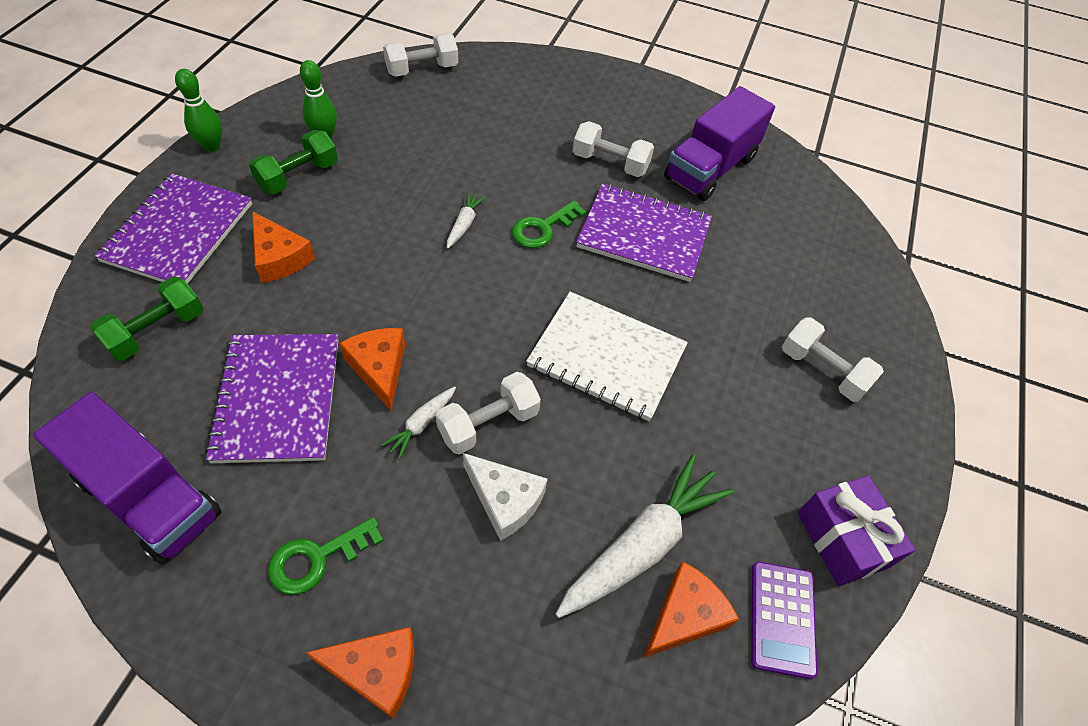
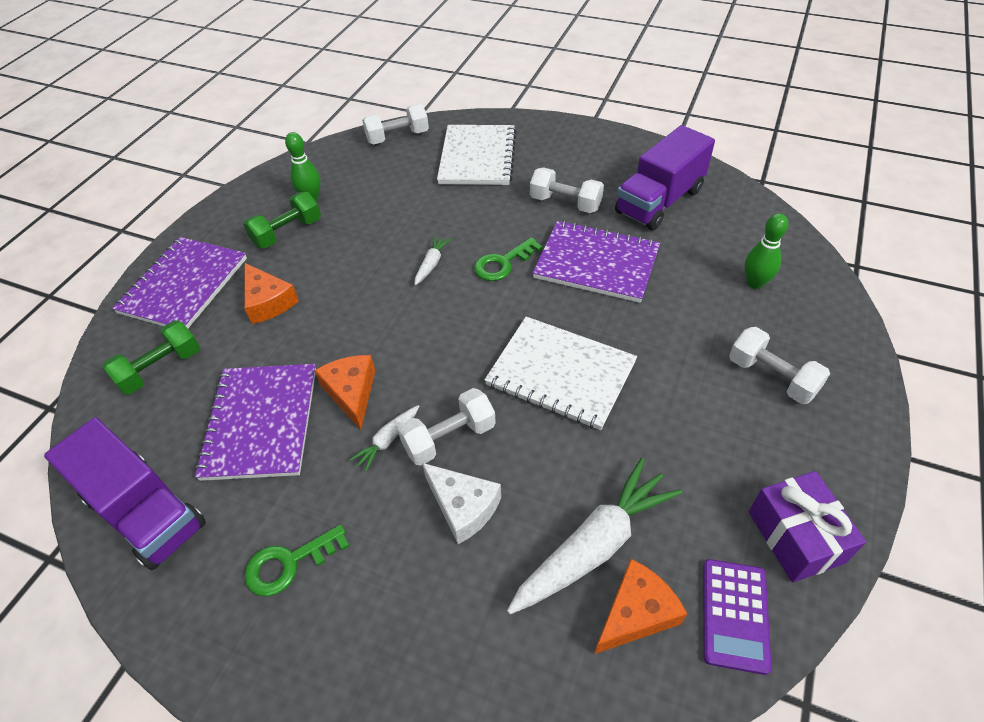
camera: 10 degrees right, 5 degrees down
(211, 146) = (215, 213): green bowling pin -> green bowling pin (755, 283)
(376, 671) = (339, 667): orange cheese -> none
(513, 101) = (477, 157): none -> white notebook

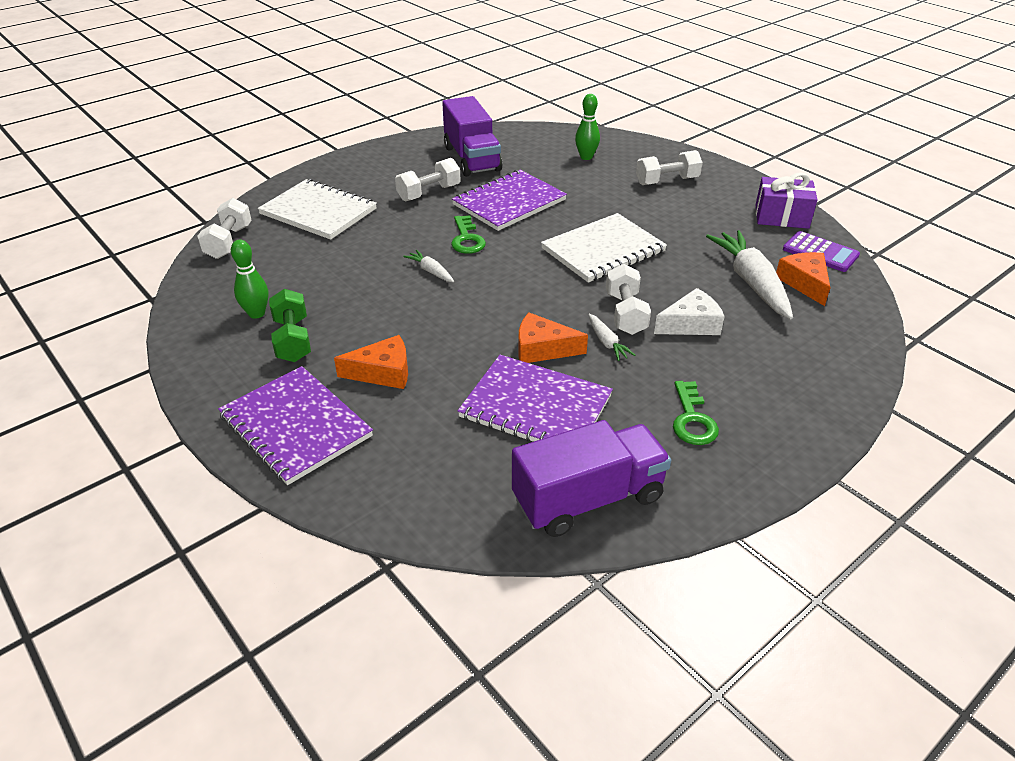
camera: 65 degrees left, 10 degrees down
(160, 369) = (409, 463): green dumbbell -> none

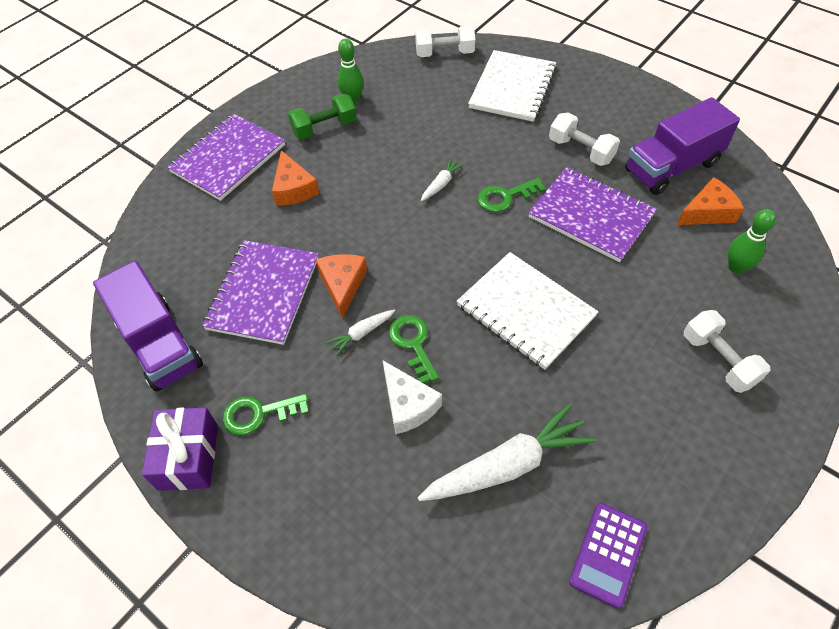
camera: 80 degrees right, 15 degrees up
(625, 313) = (413, 344): white dumbbell -> green key
(781, 216) = (686, 505): purple gift -> purple gift (188, 457)
(804, 283) = (525, 529): orange cheese -> orange cheese (708, 212)

